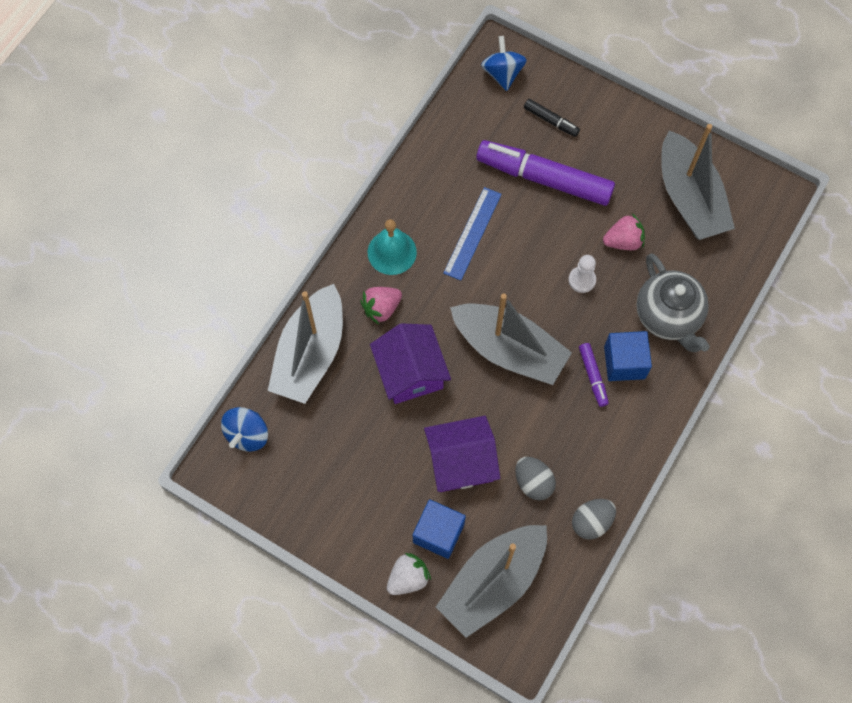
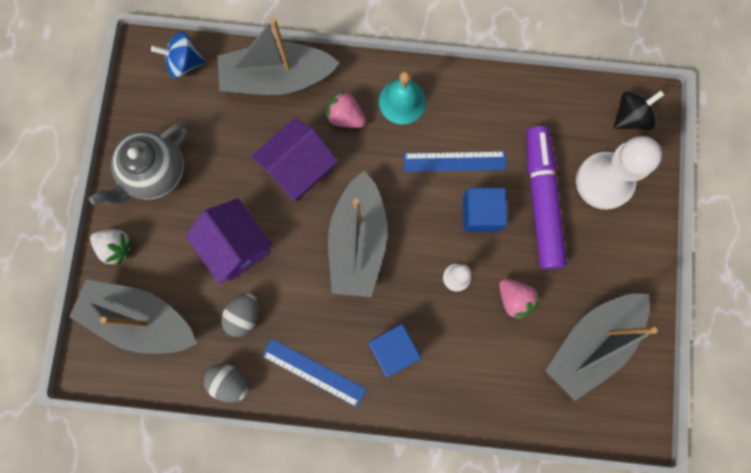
camera: 65 degrees right, 10 degrees up
(438, 533) = (165, 255): blue cube -> blue cube (481, 214)
(502, 73) = (630, 117): blue spinning top -> black spinning top
(551, 121) = (604, 181): black marker -> white pawn
(593, 376) = (366, 327): purple marker -> none
(615, 441) = (313, 372): none -> blue ruler
(668, 316) = (458, 372): grey teapot -> grey teapot (155, 173)

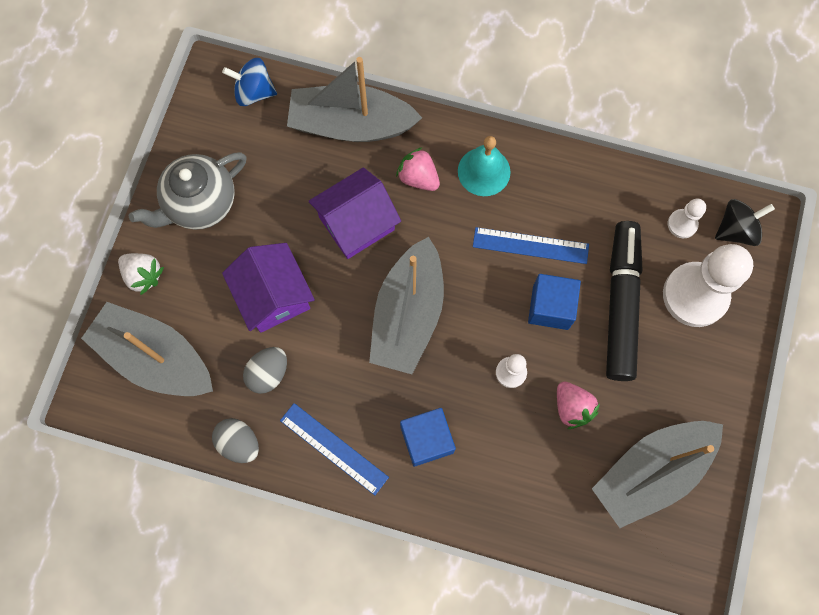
camera: 10 degrees right, 5 degrees down
(541, 200) = (621, 304): purple marker -> black marker
(583, 120) = (682, 224): none -> white pawn

